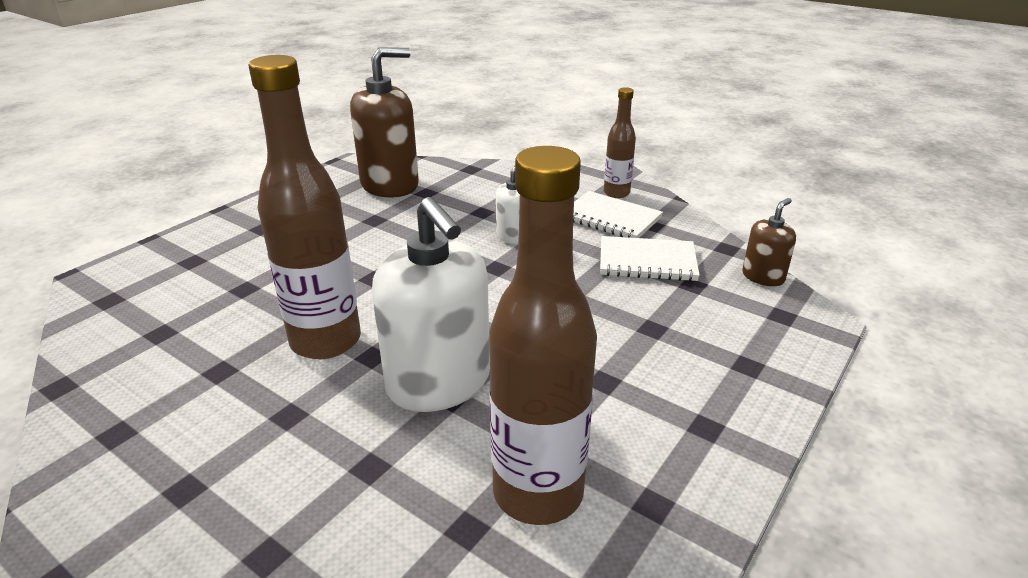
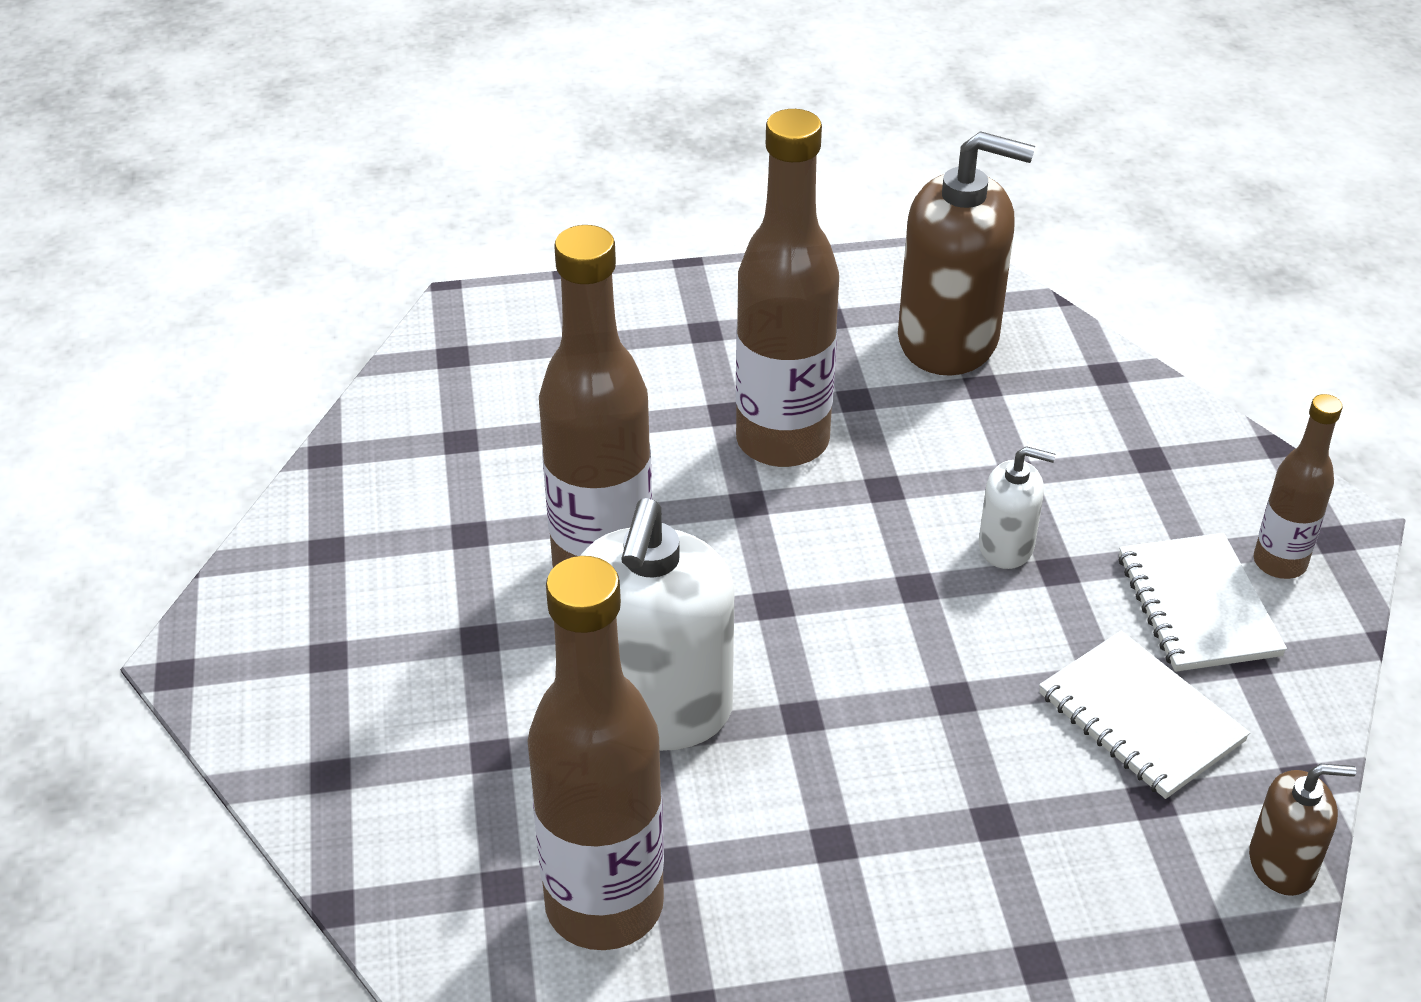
camera: 45 degrees right, 10 degrees up
(359, 248) = (782, 441): none -> brown bottle

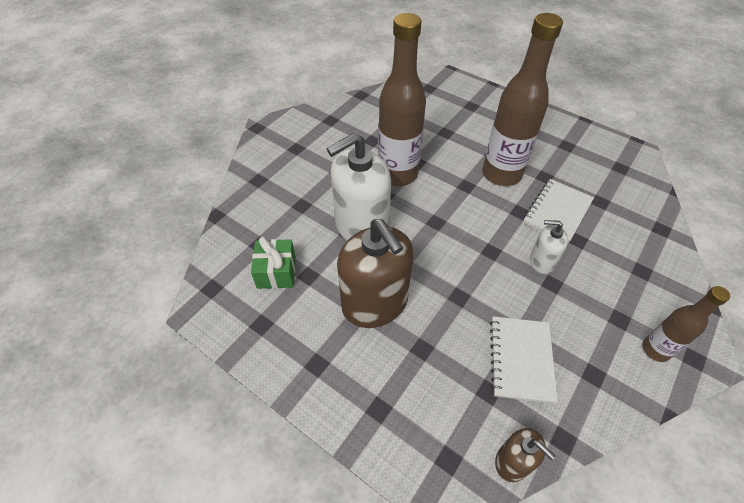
camera: 45 degrees right, 10 degrees up
(604, 905) = (276, 272): brown bottle -> green gift
(948, 340) = (605, 178): brown soap dispenser -> brown soap dispenser (375, 303)
(1006, 546) = (542, 261): white soap dispenser -> white soap dispenser turned 135 degrees clockwise
(1198, 606) = (596, 338): white notebook -> white notebook (557, 212)

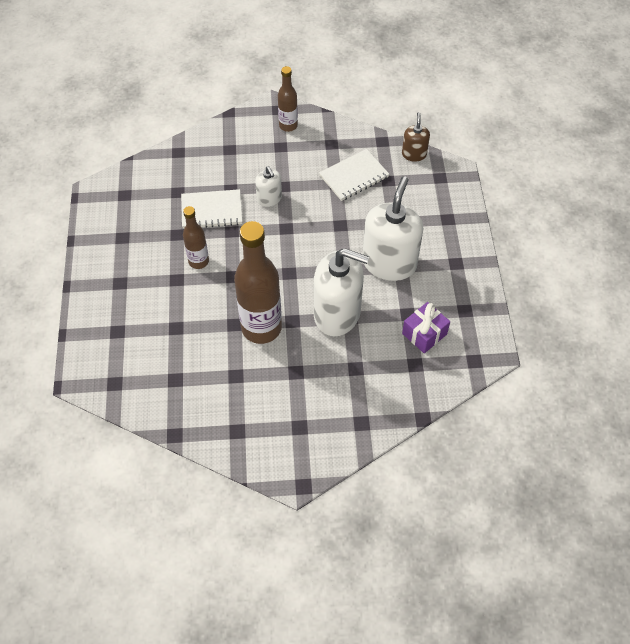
camera: 130 degrees left, 5 degrees up
(276, 272) = (424, 334): green gift -> purple gift
(375, 303) = (389, 263): brown soap dispenser -> white soap dispenser
(501, 174) = (198, 261): brown bottle -> brown bottle, size x0.53

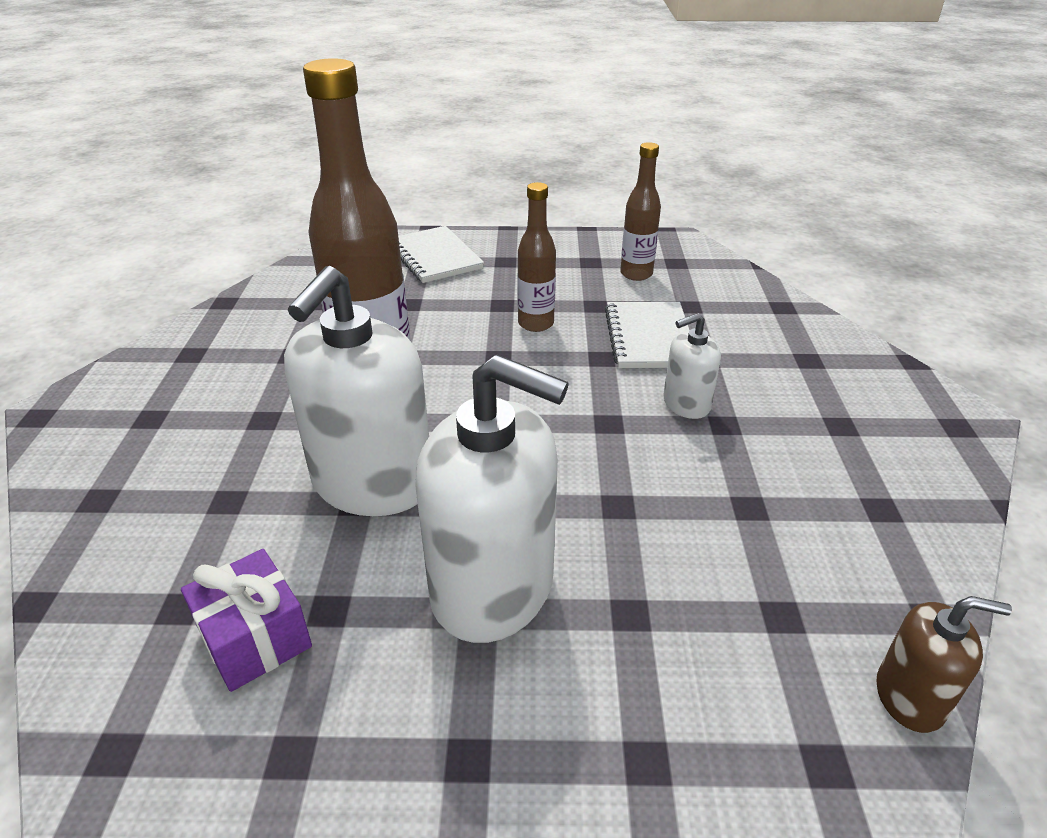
camera: 95 degrees right, 20 degrees down
(288, 126) = (912, 439): brown bottle -> brown bottle (636, 274)
(354, 176) = (780, 543): white notebook -> white notebook (434, 257)

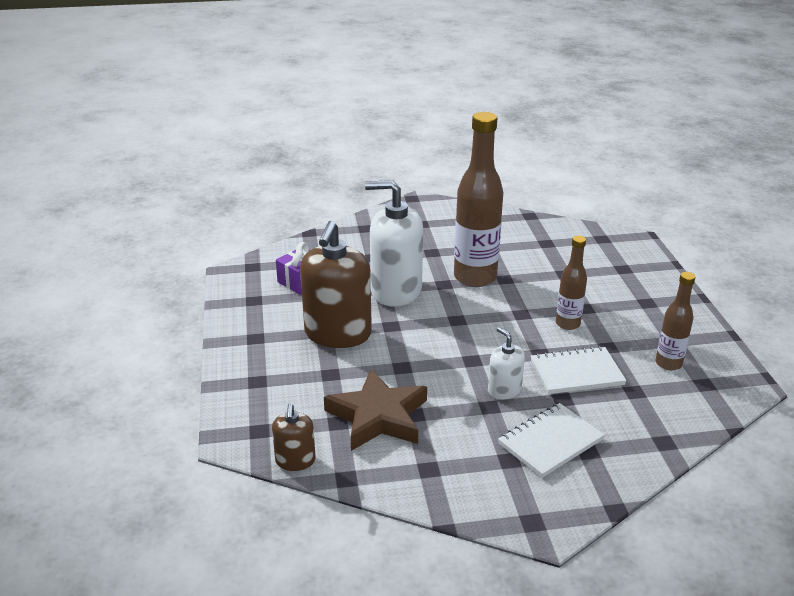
camera: 80 degrees right, 5 degrees down
(434, 257) = (631, 273): white notebook -> white notebook (550, 442)
(493, 588) = (337, 334): white soap dispenser -> brown soap dispenser
(760, 554) = (378, 416): none -> brown star

